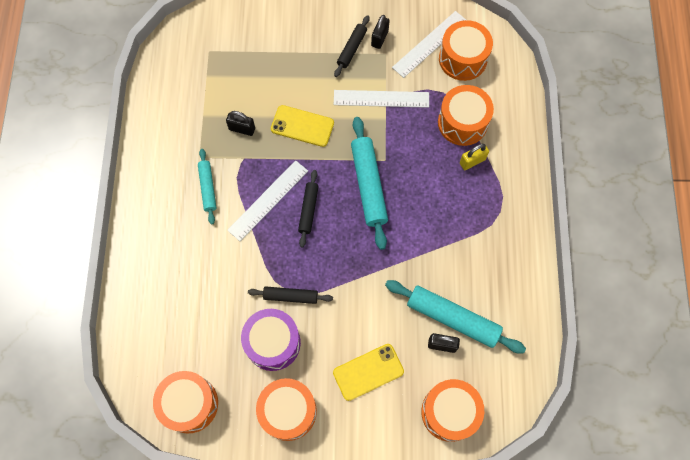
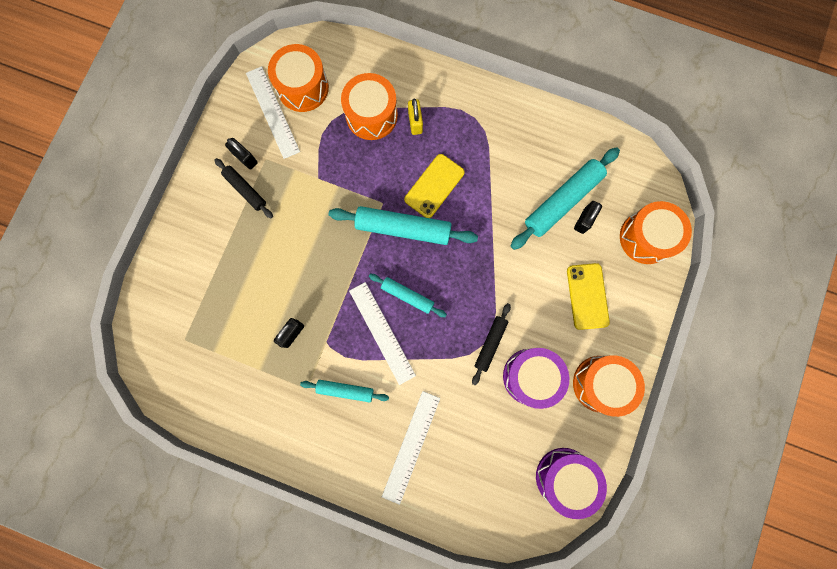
camera: 70 degrees left, 10 degrees up
(190, 404) = (564, 477): orange drum -> purple drum
(302, 126) = (313, 270): yellow phone -> yellow phone (434, 186)
(308, 210) = (407, 296): black rolling pin -> turquoise rolling pin
(381, 99) = (314, 182): white ruler -> white ruler (411, 446)

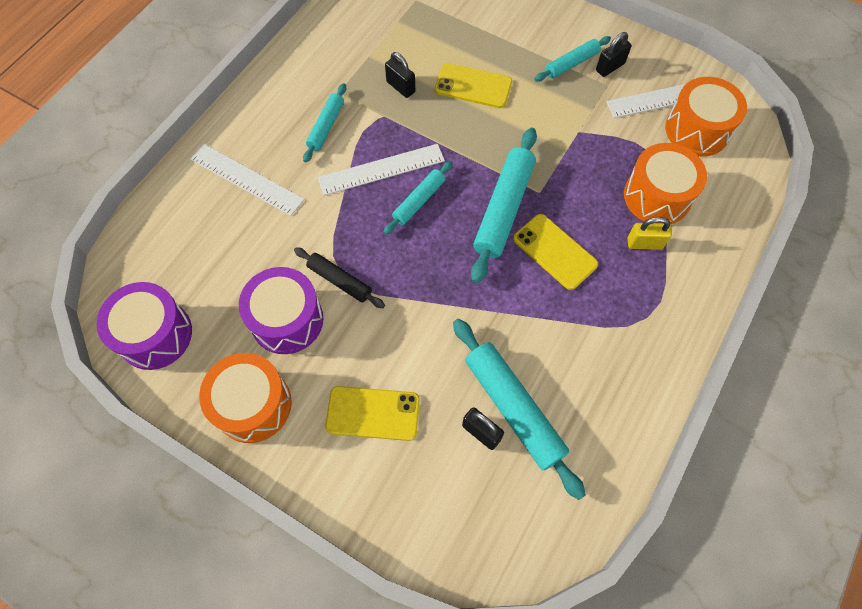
camera: 100 degrees right, 15 degrees down
(245, 190) = (571, 64): black rolling pin -> turquoise rolling pin
(282, 270) = (473, 86): none -> yellow phone
(646, 237) = (441, 519): orange drum -> none

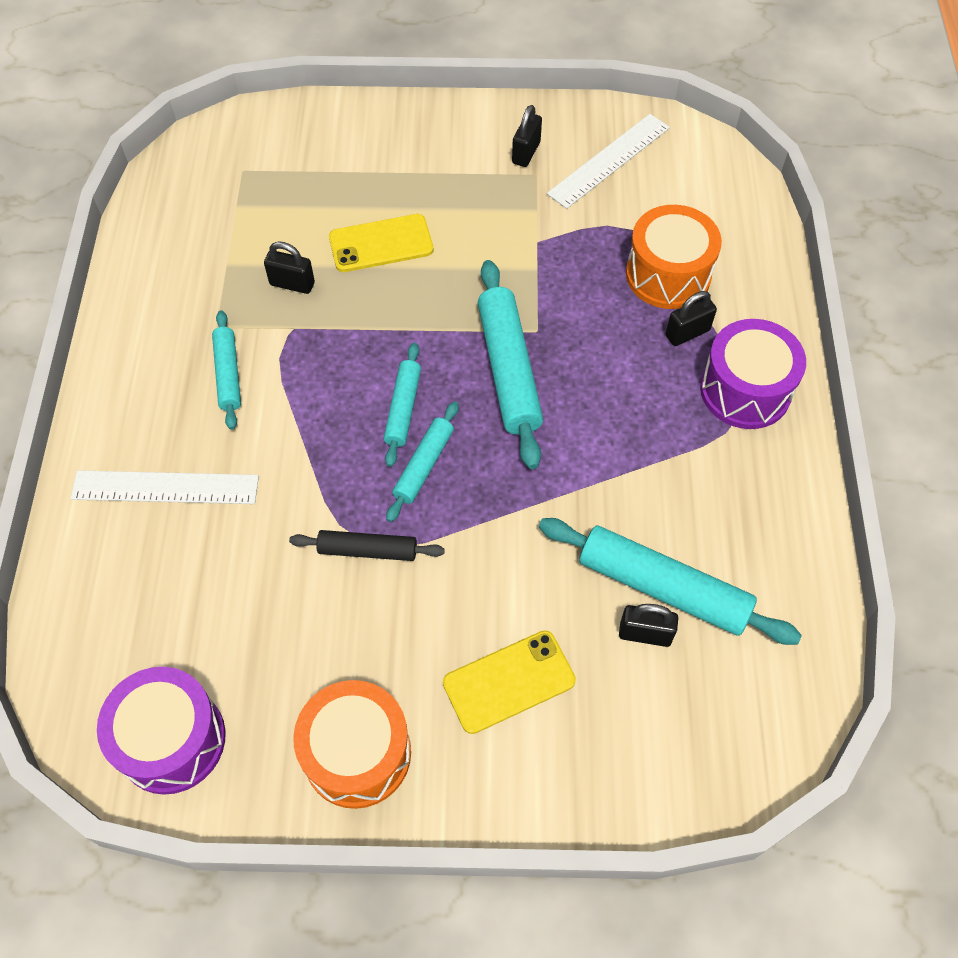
camera: 30 degrees left, 5 degrees down
(287, 320) = (333, 630): purple drum -> purple drum (745, 390)
(381, 169) = (333, 393): white ruler -> none
(555, 251) = (597, 390): yellow phone -> none
(571, 64) = (480, 167): turquoise rolling pin -> turquoise rolling pin (424, 465)
(644, 243) = (687, 333): yellow padlock -> black padlock
(697, 130) = (664, 182): orange drum -> none

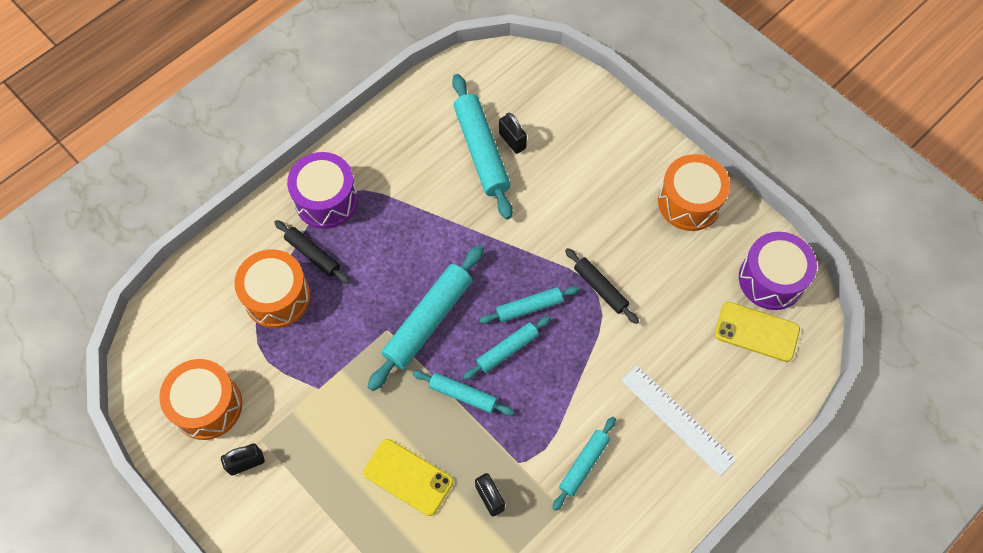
camera: 135 degrees left, 5 degrees up
(403, 338) = (463, 395): none -> turquoise rolling pin
(509, 682) = (593, 173): yellow phone -> yellow phone (756, 332)
(609, 160) = (207, 406): white ruler -> orange drum
(687, 333) = (313, 255): black padlock -> black rolling pin

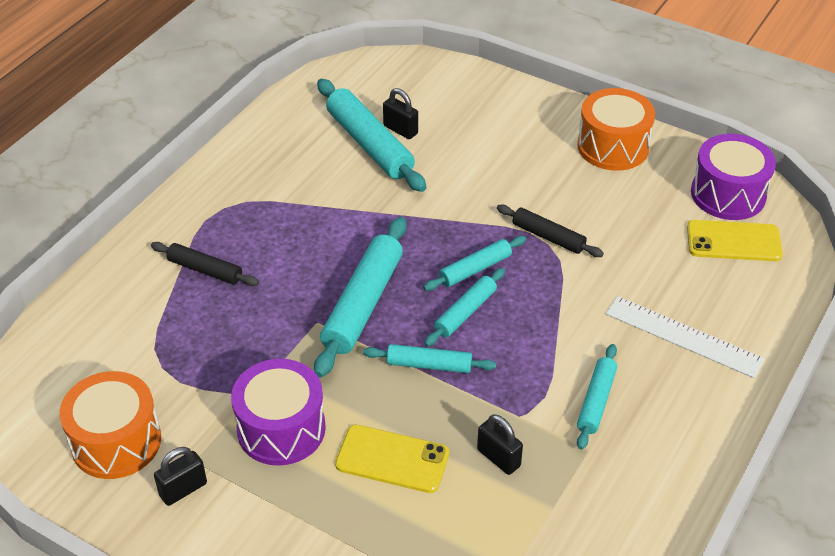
camera: 15 degrees left, 20 degrees down
(277, 297) = (173, 317): orange drum -> none
(326, 200) = (205, 218): purple drum -> purple drum (281, 429)

